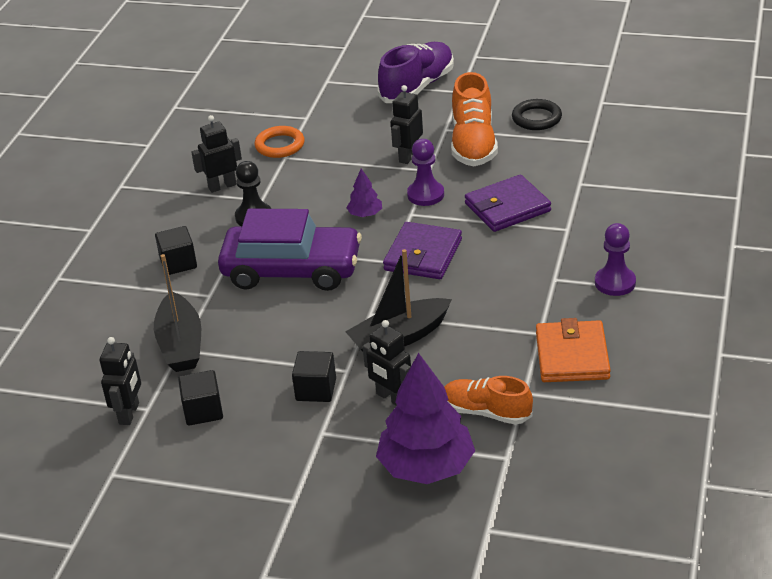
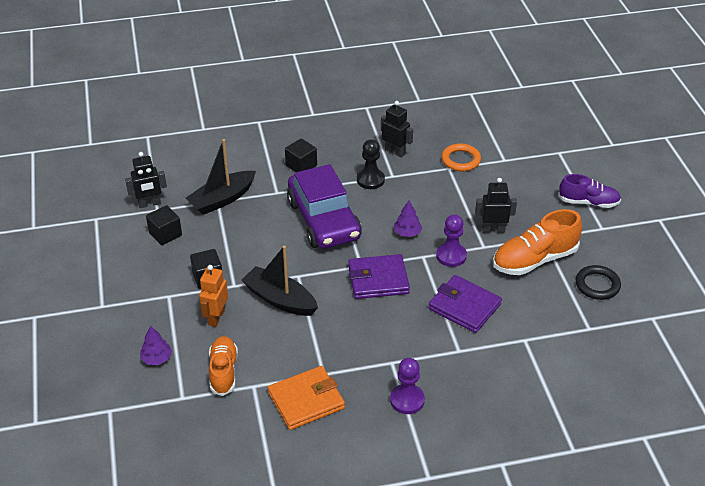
camera: 60 degrees right, 5 degrees up
(391, 398) = (216, 317): black robot -> orange robot
(417, 87) = (588, 202): purple shoe -> purple shoe, size x0.66
(426, 467) = (156, 358): purple tree -> purple tree, size x0.46

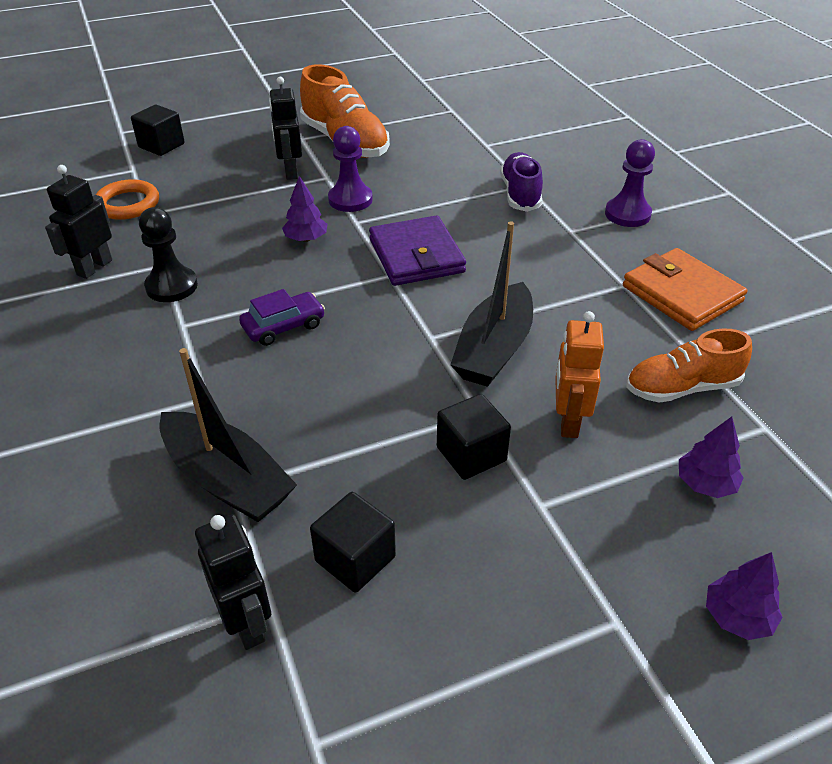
camera: 100 degrees left, 0 degrees up
(86, 345) = (737, 617): none -> purple tree
(216, 317) = (568, 421): orange robot -> orange robot turned 90 degrees clockwise
(301, 165) = (119, 376): black cube -> black cube (161, 145)
(323, 220) = (283, 326): purple car -> purple car, size x0.43
(464, 306) = (446, 185): purple wallet -> none
(588, 202) = (230, 112): purple shoe -> purple shoe (520, 194)
(597, 285) = (380, 106): black ring -> none

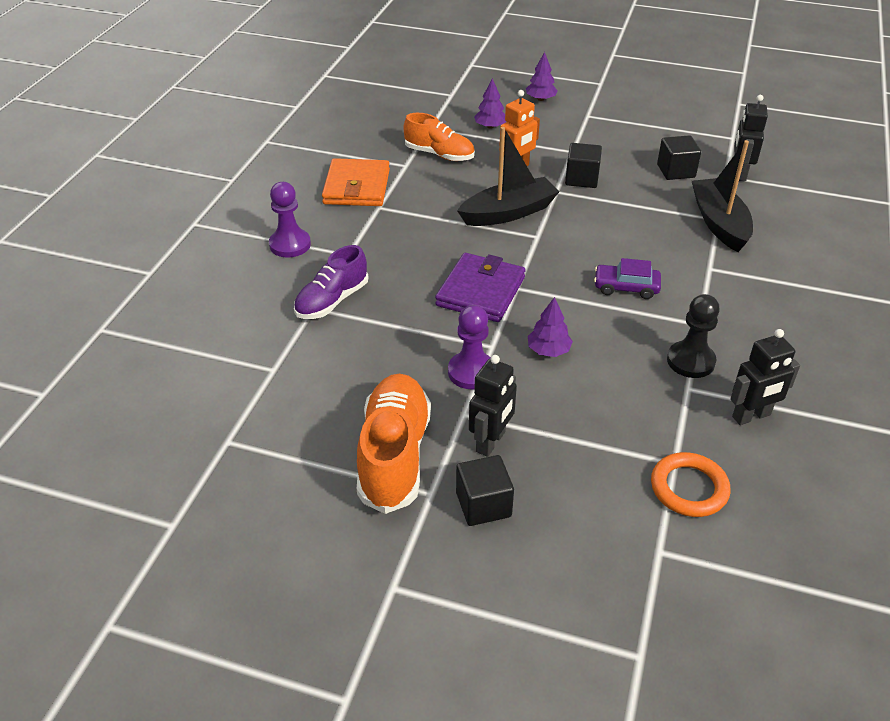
camera: 140 degrees left, 0 degrees up
(161, 145) = (601, 582): black cube -> black cube (483, 504)

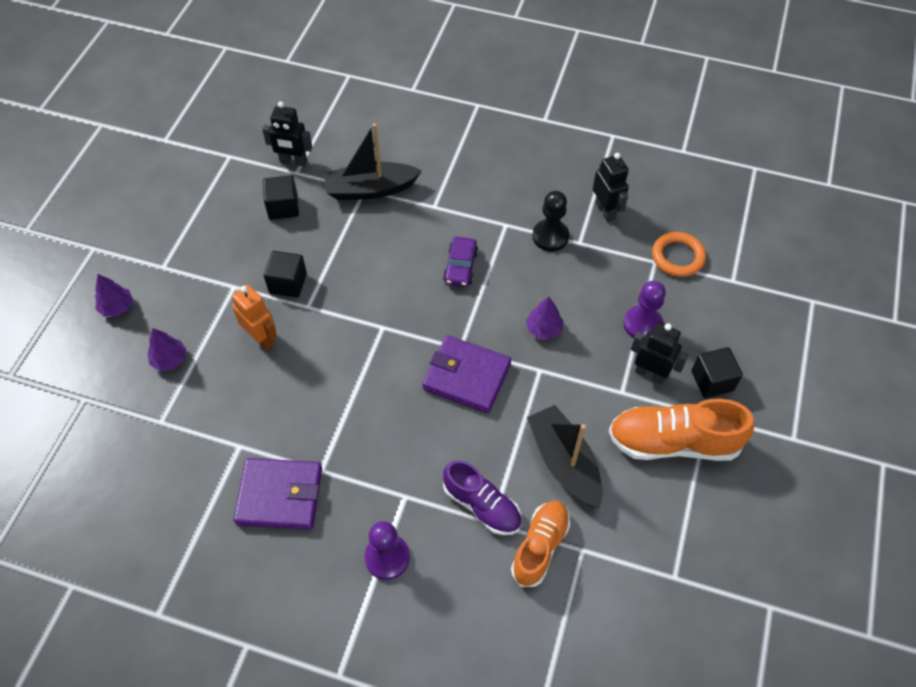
camera: 90 degrees left, 15 degrees up
(356, 187) = (280, 496): orange wallet -> purple wallet
(439, 154) = (222, 411): orange shoe -> orange shoe (540, 547)
(471, 372) = (574, 386): purple pawn -> purple pawn (642, 324)
(508, 213) = (342, 349): black boat -> black boat (564, 462)

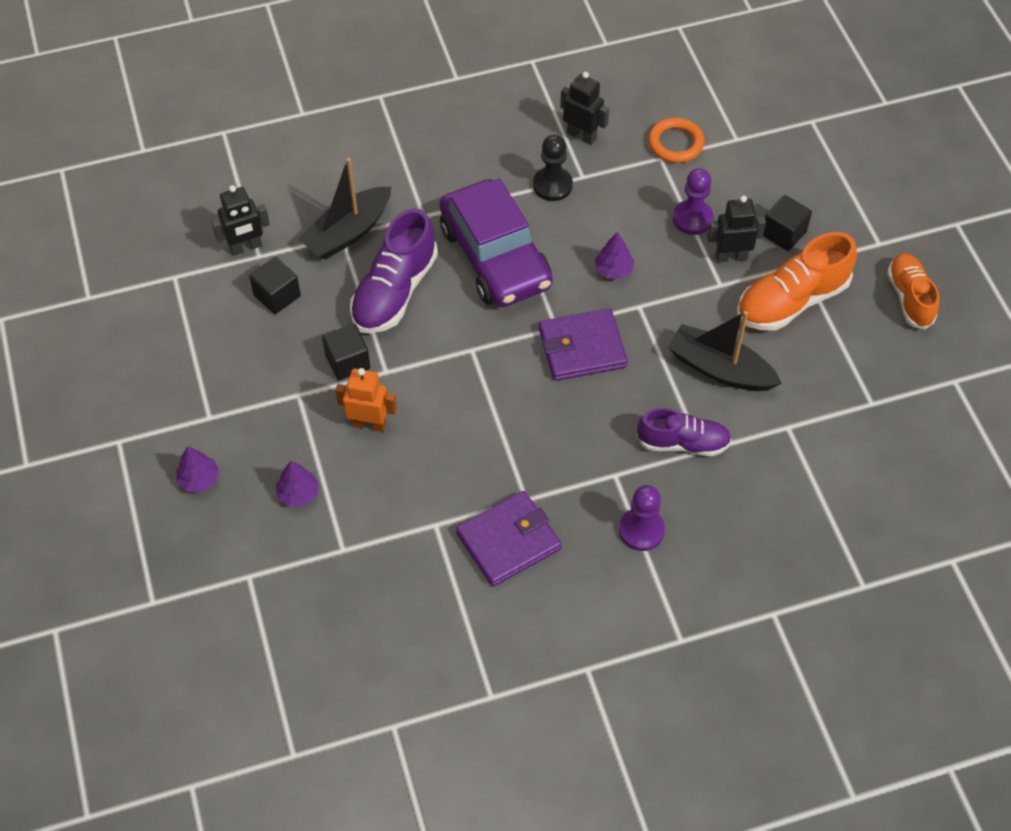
camera: 35 degrees left, 0 degrees up
(365, 250) = (394, 291): none -> purple shoe
(460, 267) = (495, 257): purple car -> purple car, size x2.33
(540, 547) = (754, 445): orange shoe -> orange shoe (909, 298)

